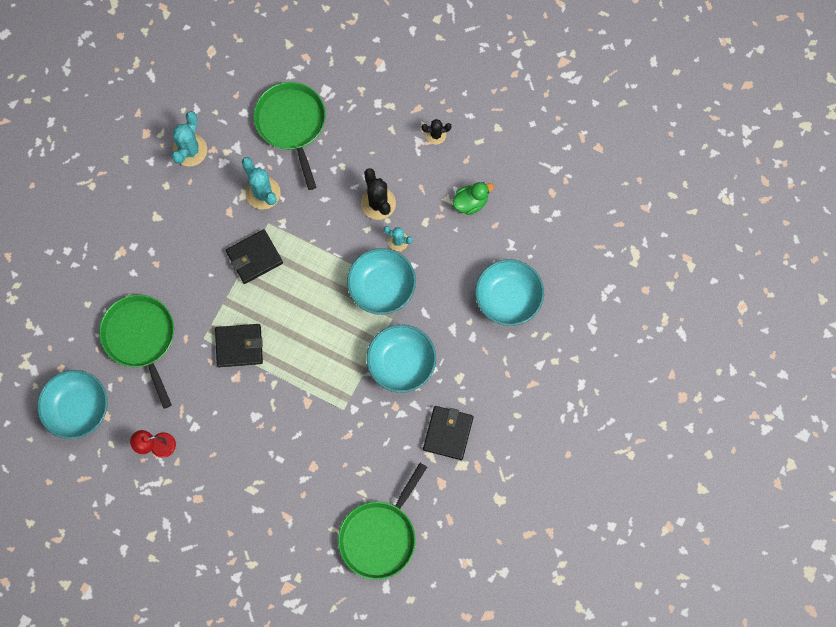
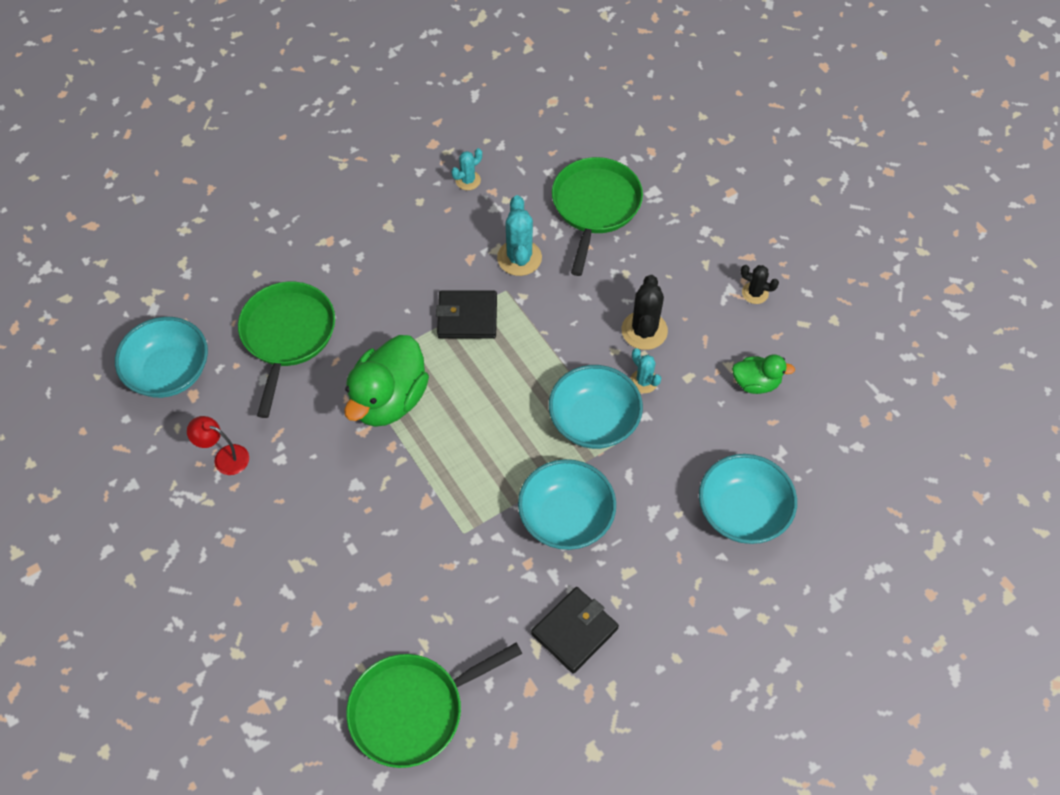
camera: 30 degrees right, 15 degrees down
(190, 150) = (468, 180): turquoise cactus -> turquoise cactus, size x0.59
(239, 346) = (389, 399): black wallet -> green duck

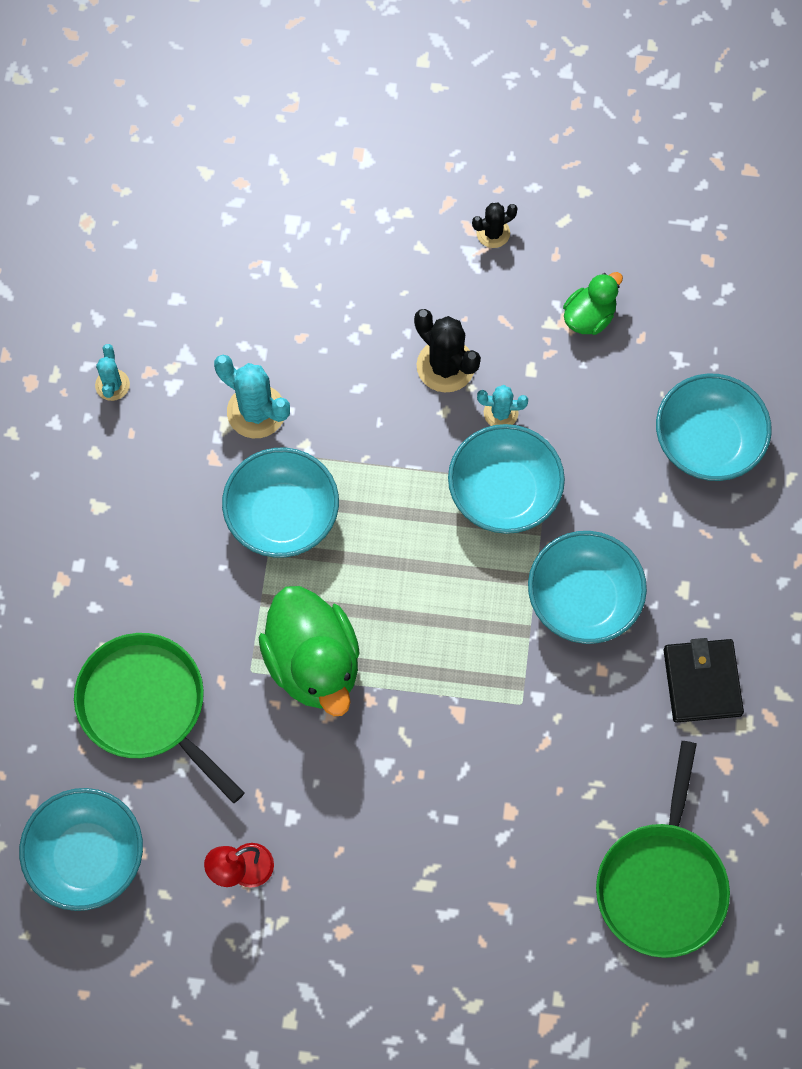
camera: 50 degrees left, 10 degrees up
(467, 317) = (282, 516): black wallet -> turquoise bowl
(595, 206) = (259, 291): green pan -> none

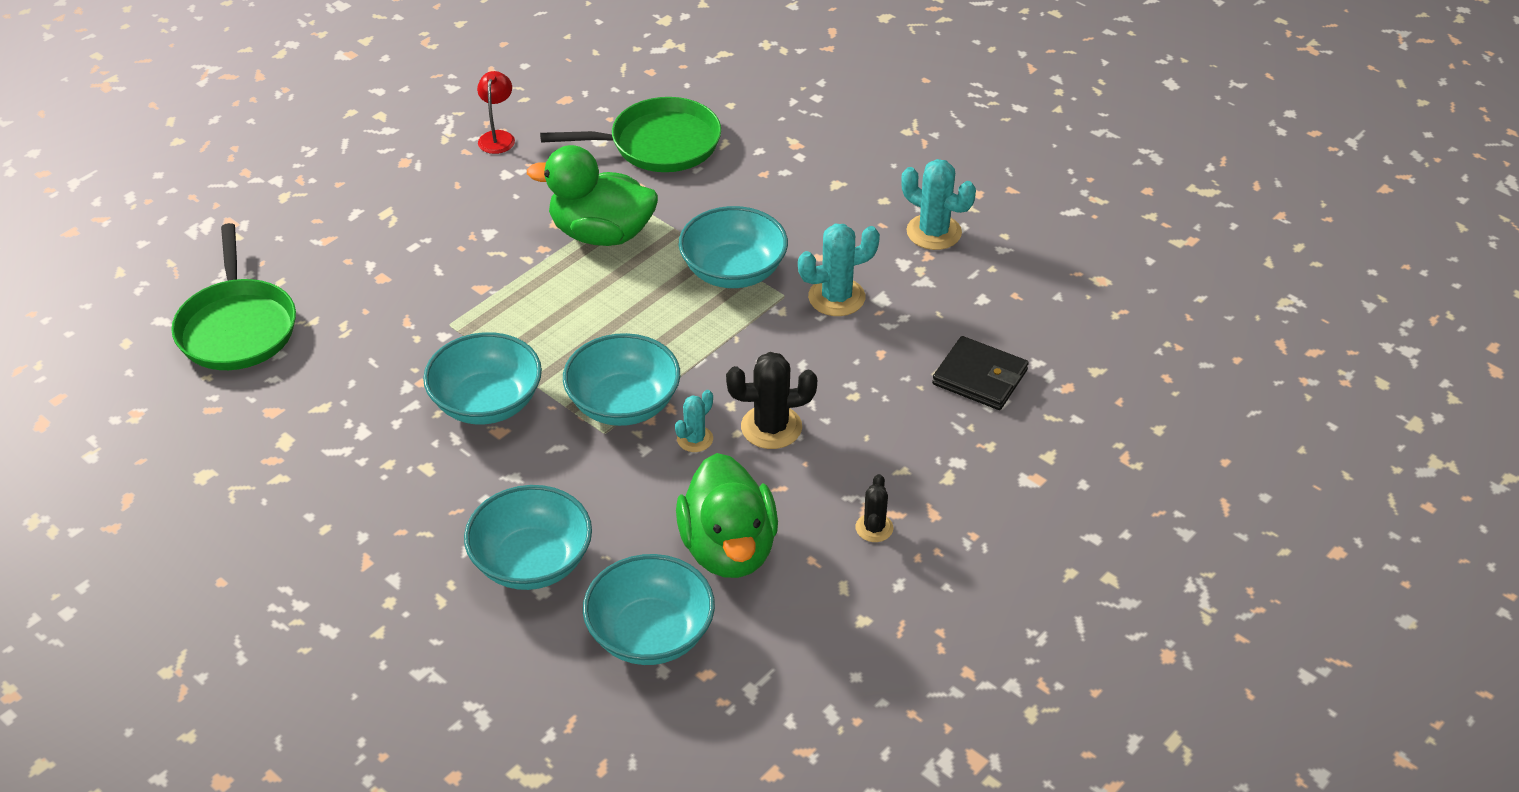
camera: 125 degrees right, 25 degrees down
(87, 857) = (587, 78): turquoise bowl -> turquoise bowl (650, 634)
(112, 385) = (934, 232): turquoise cactus -> turquoise cactus, size x1.70
(589, 317) = (729, 549): green duck -> green duck, size x1.87
(662, 884) = (237, 328): green pan -> green pan turned 150 degrees counterclockwise
(702, 682) = (345, 435): black wallet -> black wallet (980, 377)

